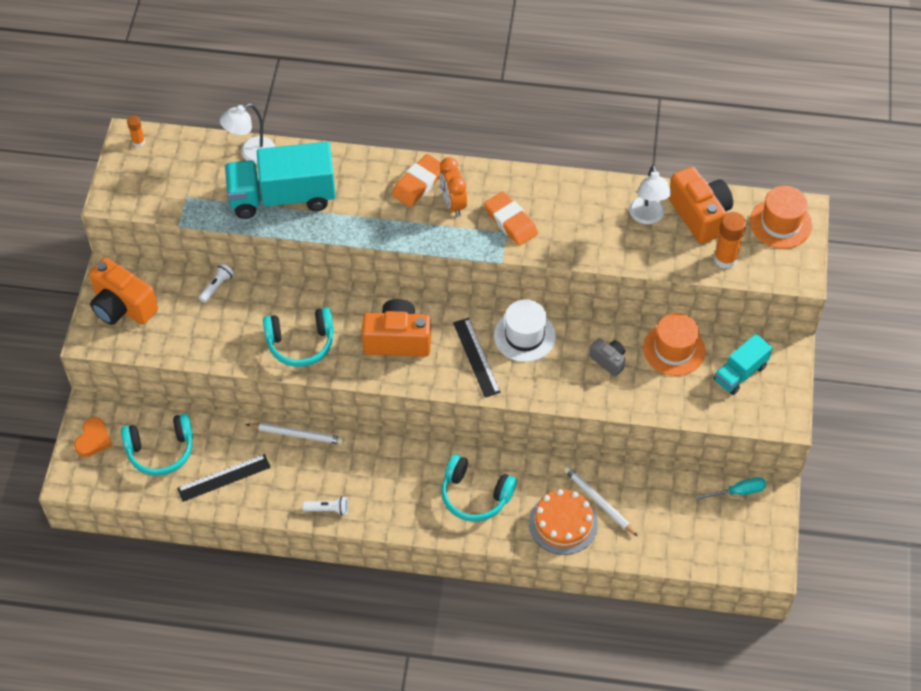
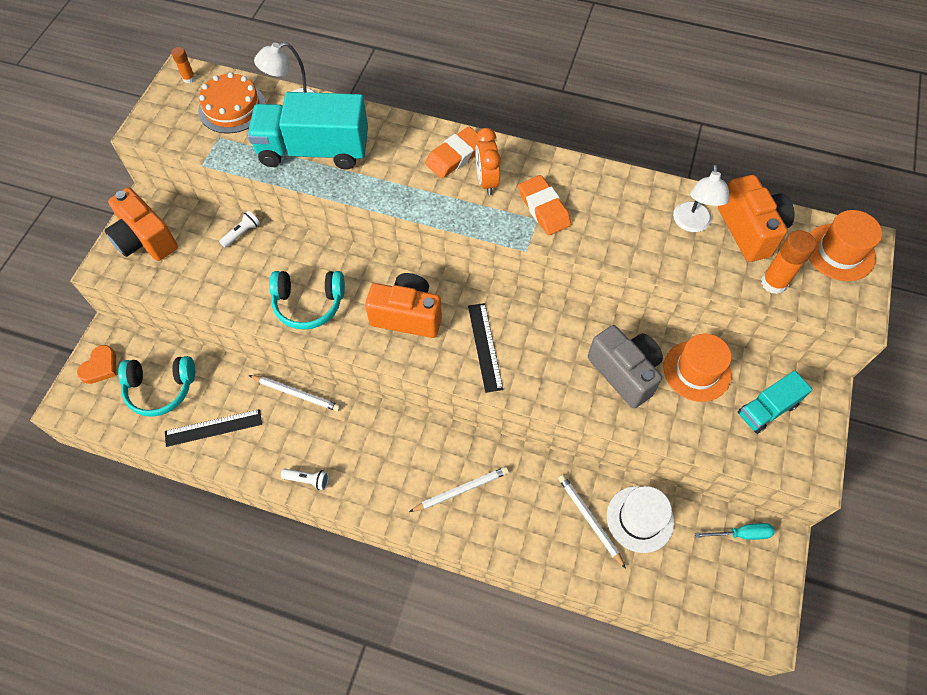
camera: 10 degrees right, 5 degrees up
(475, 495) = (461, 490): turquoise headphones -> white pencil
(524, 336) = (539, 331): white hat -> white hat (640, 519)
(563, 523) = (547, 538): orange cake -> orange cake (232, 108)
(608, 361) = (624, 373): grey camera -> grey camera, size x1.88

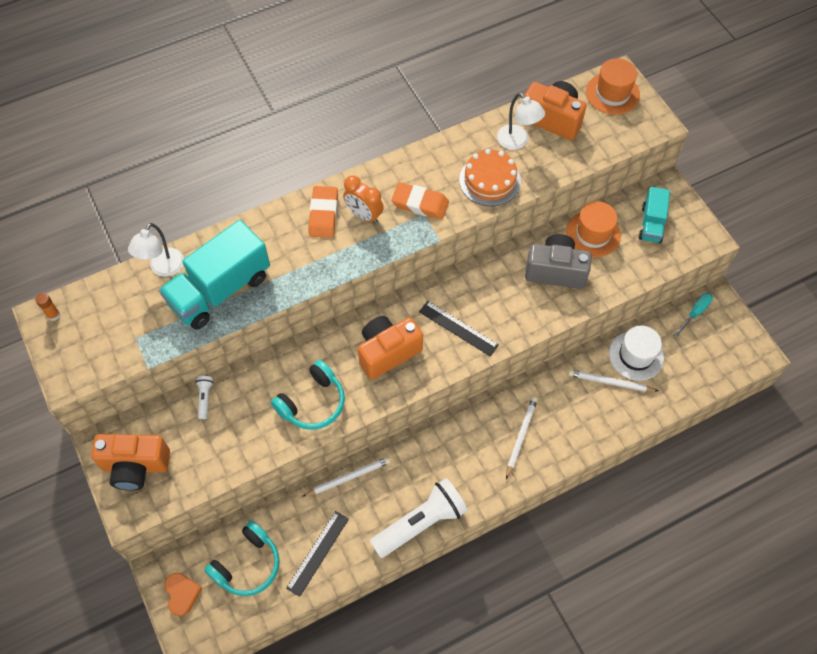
camera: 45 degrees left, 0 degrees up
(232, 108) = (118, 309): orange cake -> orange cake (490, 180)
(308, 480) = (420, 522): white flashlight -> white flashlight, size x2.35
(774, 283) = (597, 142): orange glue stick -> none

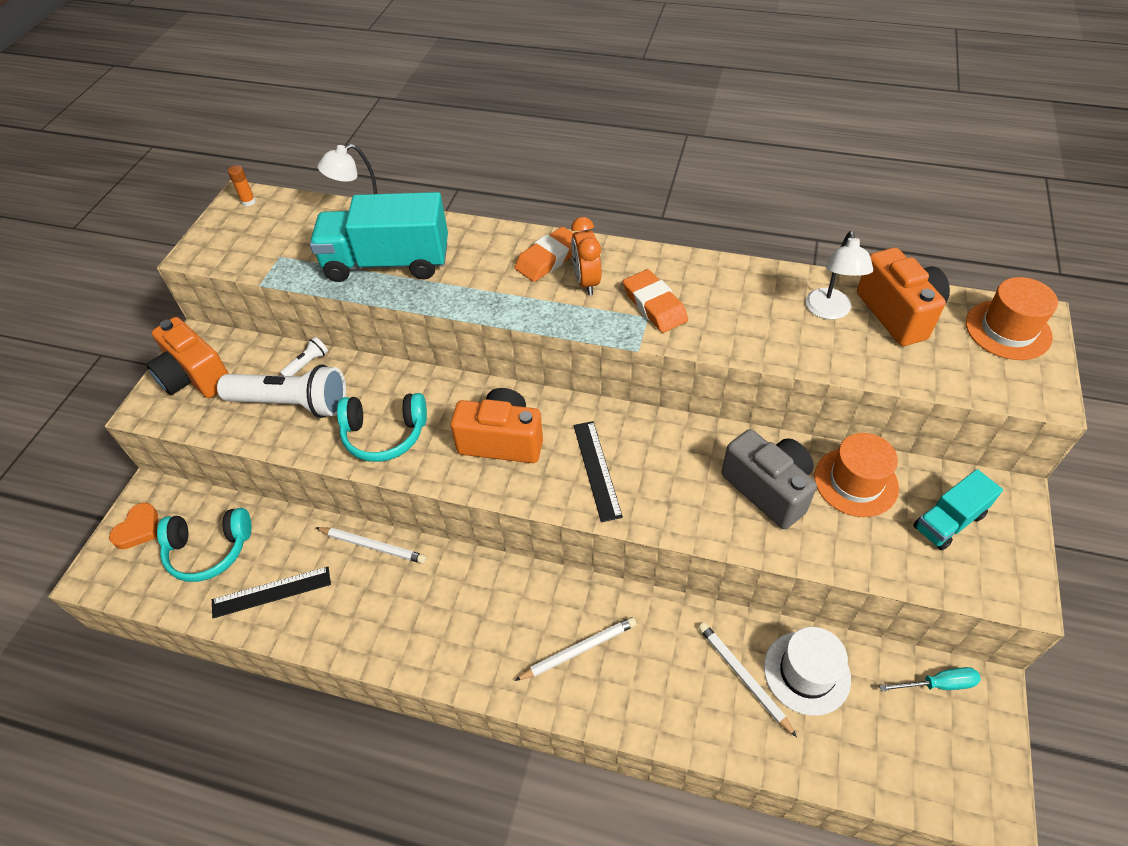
camera: 45 degrees right, 10 degrees down
(420, 522) = (387, 648): white flashlight -> white flashlight (292, 403)
(490, 180) = (756, 329): orange cake -> none

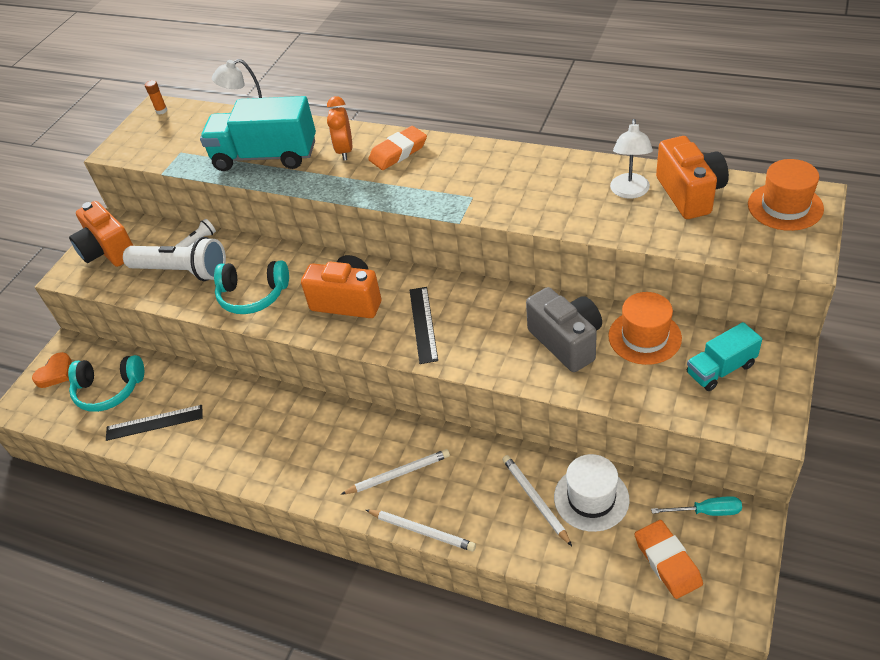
camera: 10 degrees right, 5 degrees down
(373, 546) = (240, 390): white pencil -> white pencil (422, 531)
(586, 282) = (426, 170): orange clock -> orange clock (345, 151)
(654, 305) = (480, 188): orange eraser -> orange eraser (667, 561)

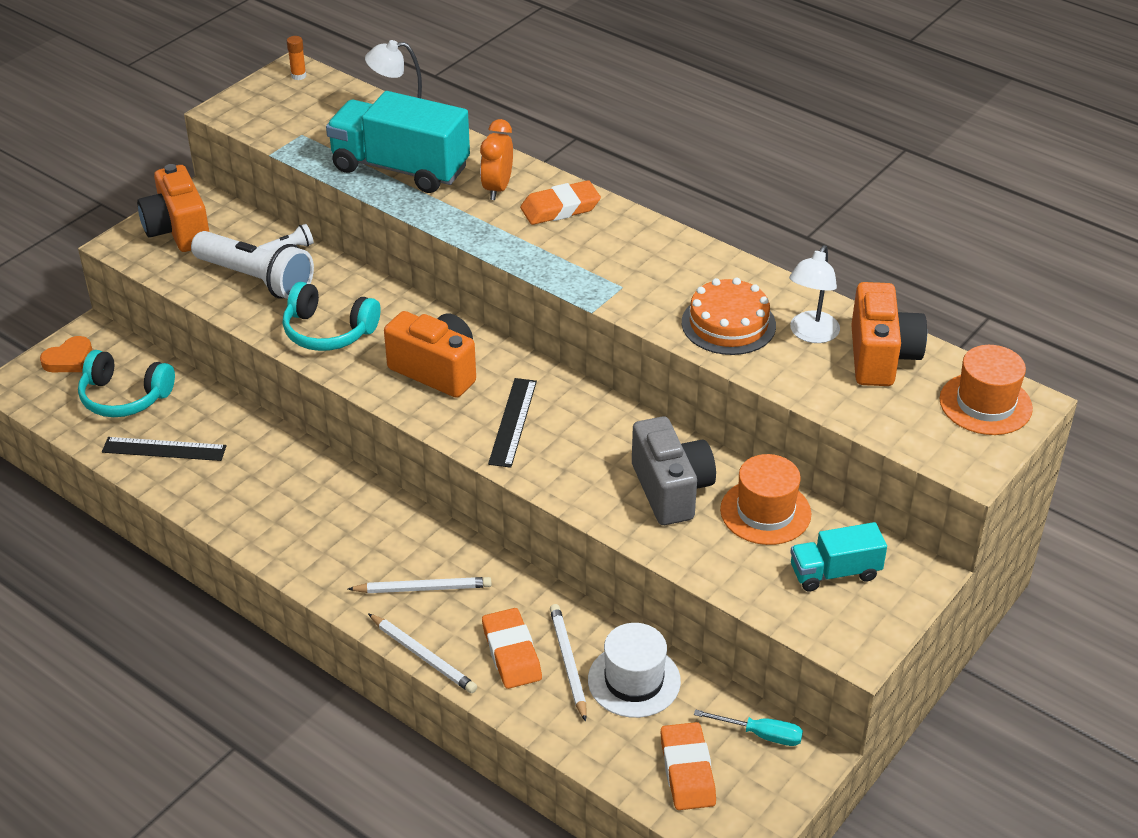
camera: 10 degrees right, 5 degrees down
(489, 506) = (511, 653): none -> orange eraser
(565, 202) = (728, 324): none -> orange cake

